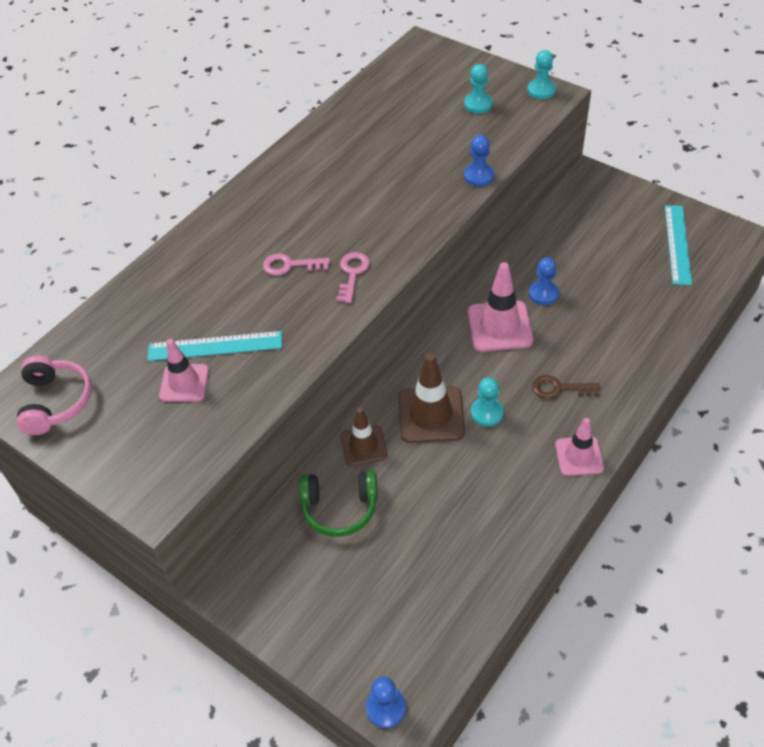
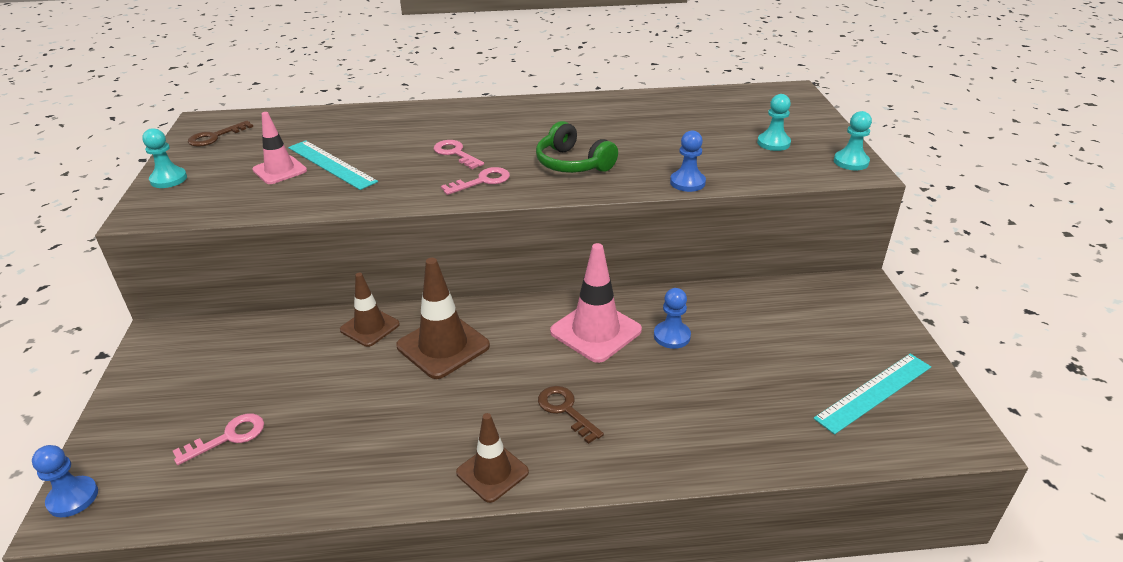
camera: 45 degrees right, 15 degrees down
(56, 402) = (215, 137): pink headphones -> brown key
(340, 508) = (288, 350): green headphones -> green headphones (572, 163)
(408, 586) = (228, 437): none -> pink key
(487, 413) = (481, 378): turquoise pawn -> turquoise pawn (168, 179)
(579, 456) = (492, 472): pink traffic cone -> brown traffic cone

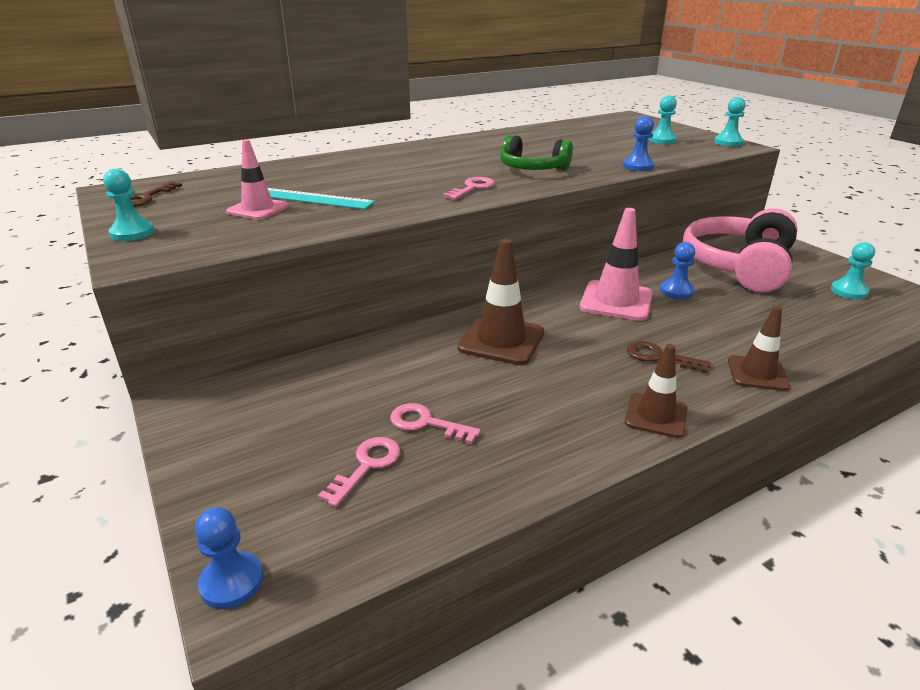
camera: 25 degrees left, 5 degrees down
(370, 327) = (415, 343): brown traffic cone -> brown traffic cone (757, 373)
(455, 153) = (421, 176): pink key -> pink key (426, 423)
(781, 321) = (738, 266): none -> pink headphones
(874, 392) = (848, 291): turquoise ruler -> turquoise pawn

